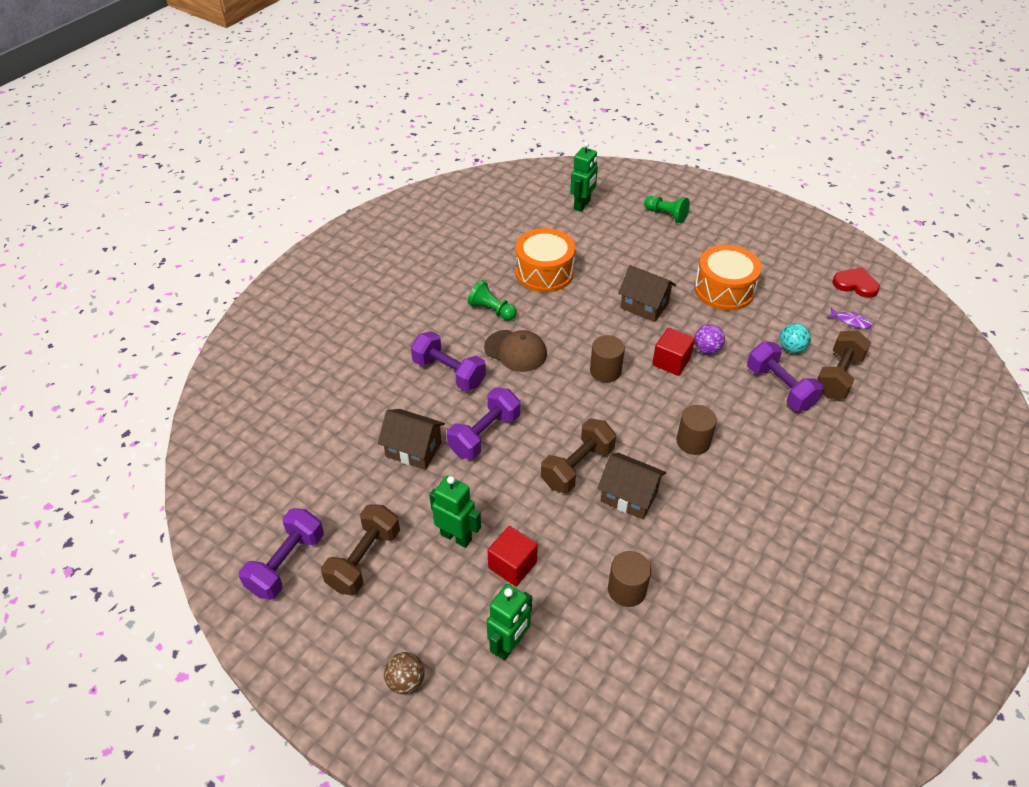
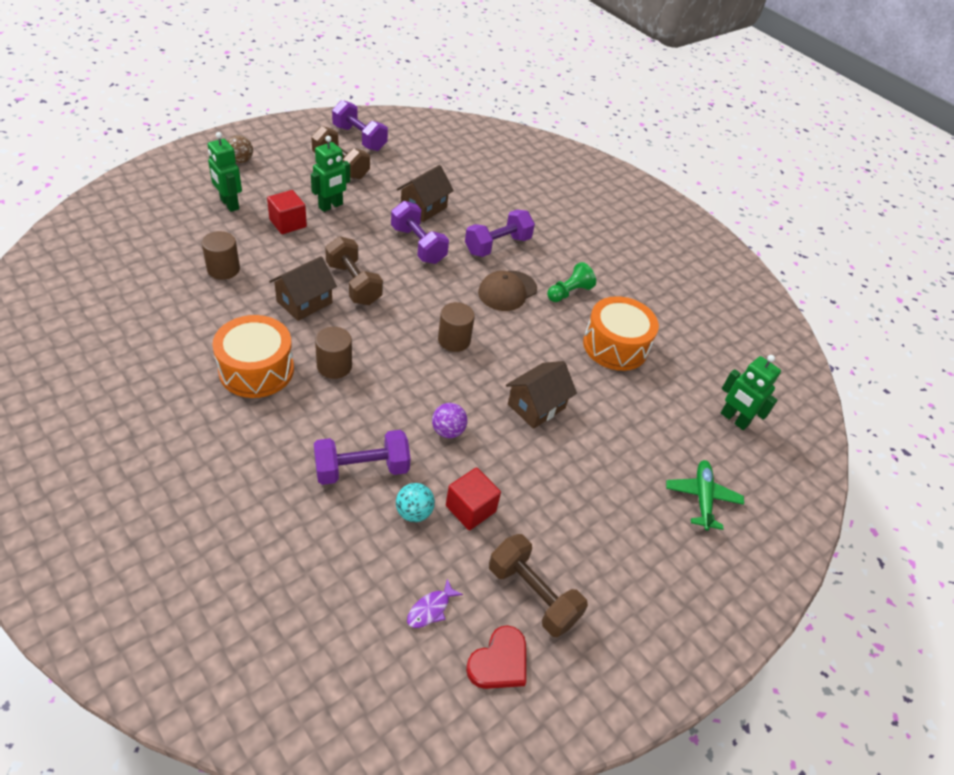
camera: 100 degrees right, 0 degrees up
(666, 215) = (702, 497): green pawn -> green plane
(671, 362) = (443, 393): red cube -> red cube (470, 508)
(724, 289) = (539, 493): orange drum -> orange drum (256, 370)
(838, 376) = (349, 537): brown dumbbell -> brown dumbbell (532, 594)

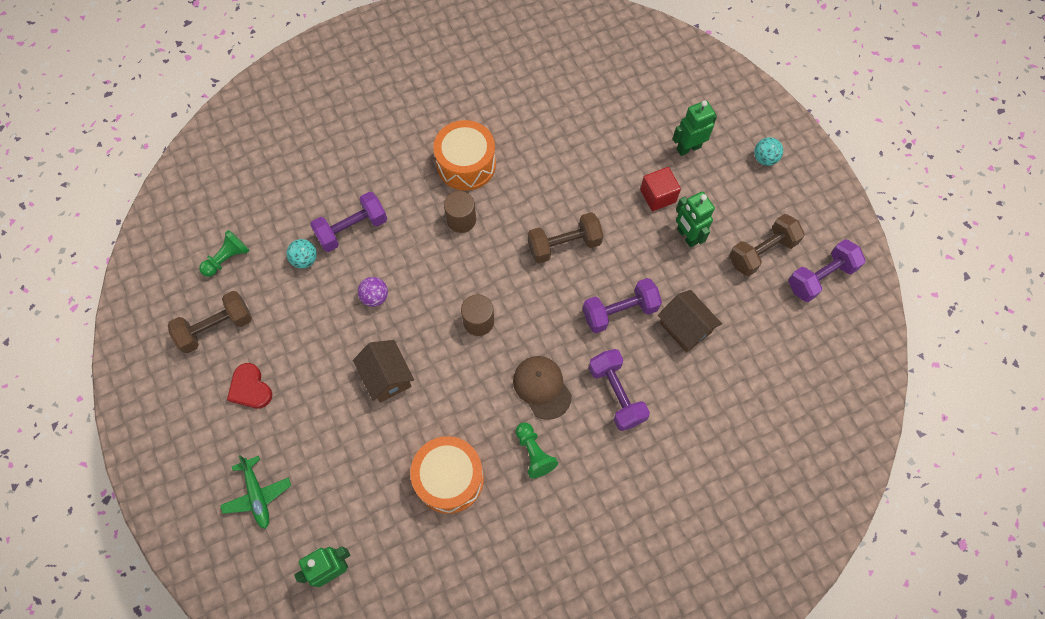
camera: 110 degrees right, 20 degrees up
(223, 269) = (591, 143): brown cylinder -> none
(241, 160) = (764, 159): brown ball -> turquoise ball
(304, 302) = (542, 203): brown house -> none
(362, 469) = (352, 229): purple dumbbell -> purple dumbbell turned 60 degrees clockwise
(430, 609) = (227, 258): purple fish -> green pawn
(470, 508) = (298, 300): red cube -> none
(499, 662) = (177, 294): red heart -> red heart (250, 388)
(702, 497) = (257, 495): green plane -> green plane turned 45 degrees clockwise

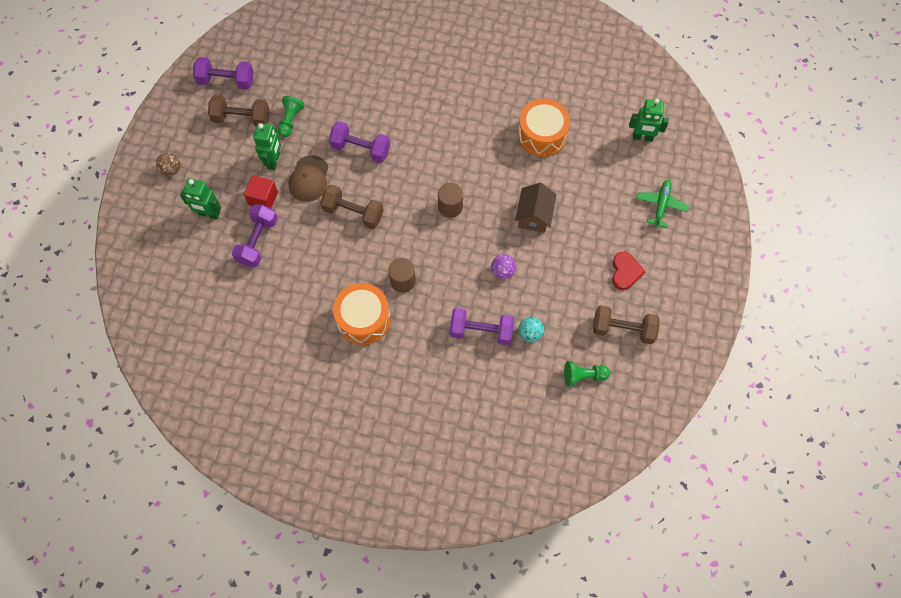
camera: 140 degrees left, 0 degrees up
(534, 453) = (483, 113): green pawn -> green pawn (290, 120)
(542, 387) = (447, 142): brown cap -> brown cap (309, 179)
(616, 394) = (408, 108): purple dumbbell -> purple dumbbell (258, 241)
(685, 328) = (333, 113): brown house -> none
(764, 159) = (171, 170): turquoise ball -> brown ball

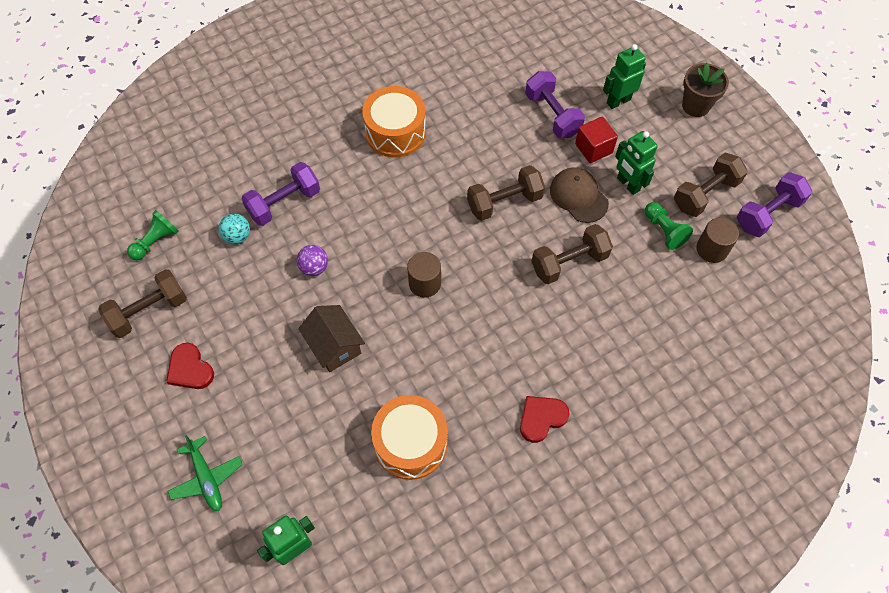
camera: 135 degrees right, 5 degrees down
(171, 170) = (695, 106): brown ball -> brown flower pot
(361, 149) = (569, 262): purple dumbbell -> brown dumbbell
(403, 281) = (396, 186): brown cylinder -> brown cylinder (711, 249)
(466, 92) = (541, 418): none -> red heart

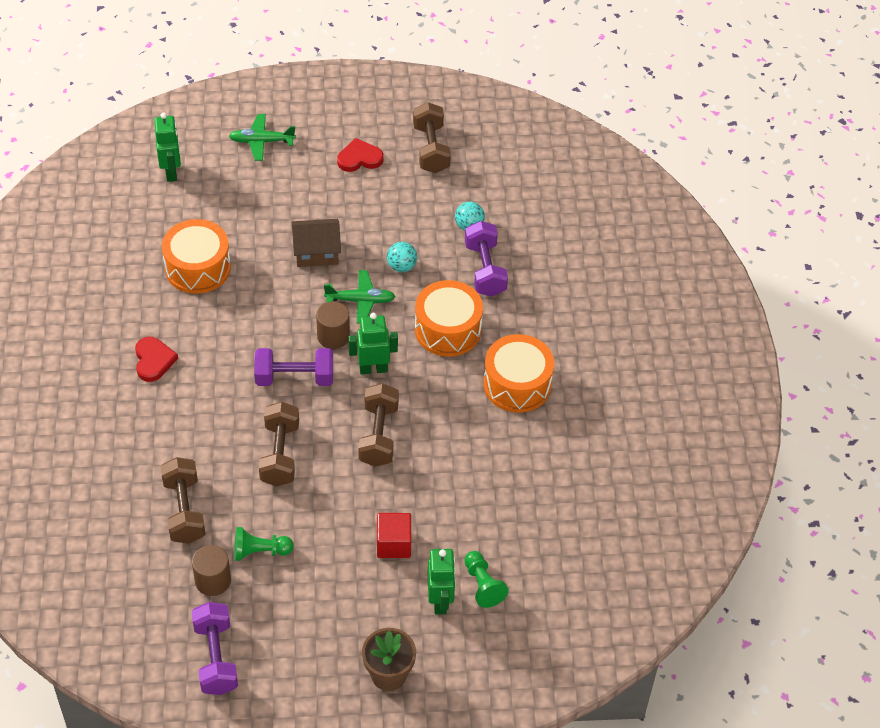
camera: 115 degrees right, 10 degrees down
(156, 241) = (499, 172): green pawn -> green pawn (483, 585)
(314, 267) = (401, 266): purple ball -> turquoise ball
(367, 202) = (448, 329): none -> orange drum
(372, 281) = (361, 301): none -> green plane
(552, 115) = (458, 529): purple dumbbell -> purple dumbbell (294, 378)
(578, 196) = (345, 500): brown cap -> none
(628, 184) = (332, 550): green robot -> green robot (373, 369)
(705, 194) = (275, 614): brown dumbbell -> brown dumbbell (184, 510)

